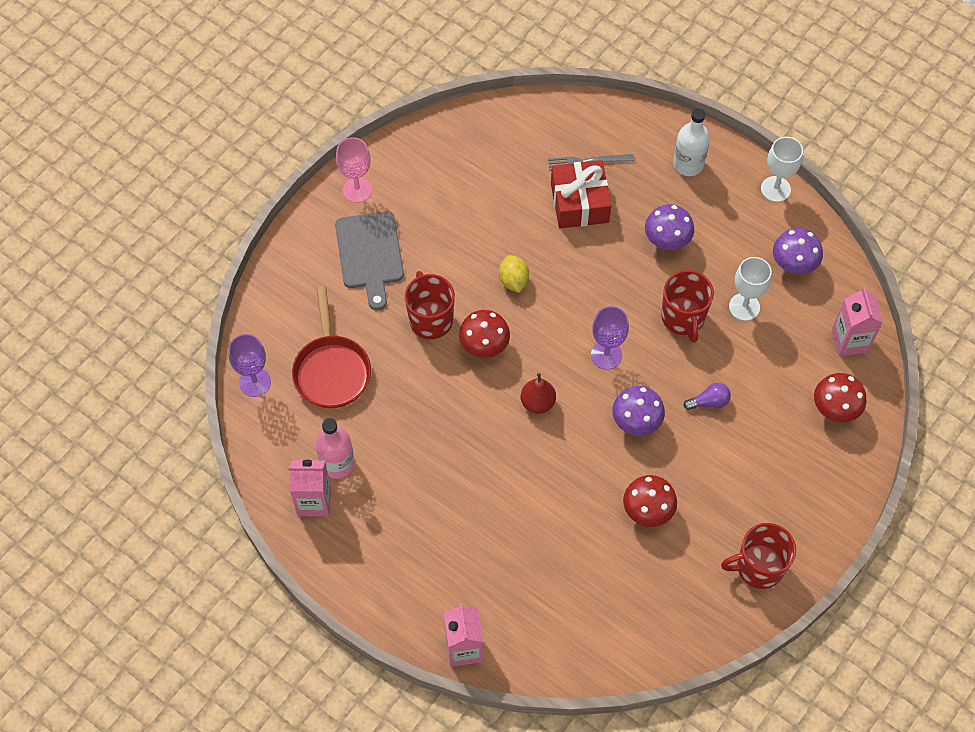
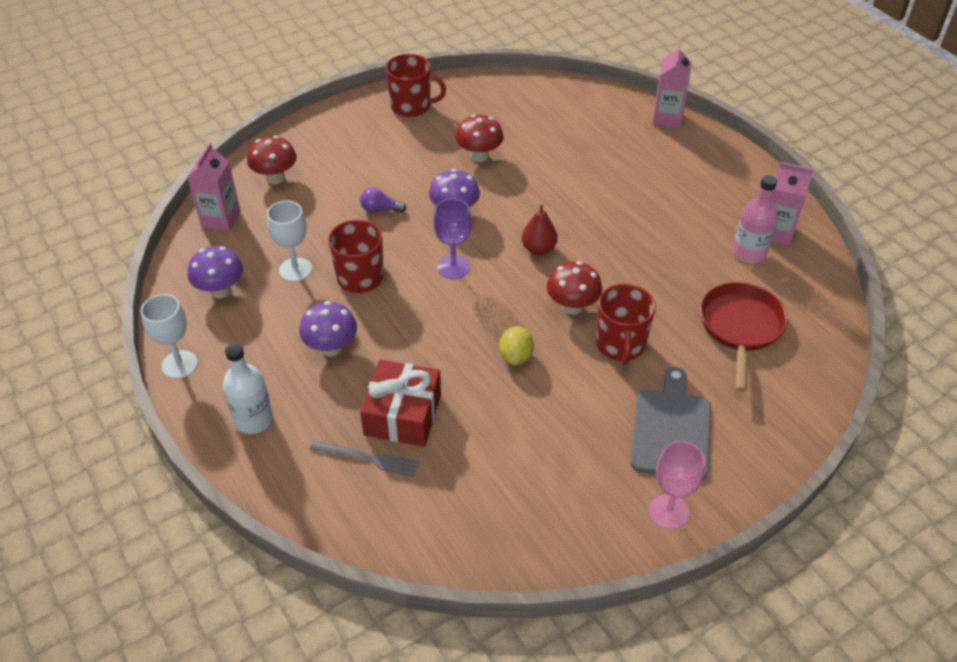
camera: 160 degrees left, 15 degrees down
(255, 382) = (826, 339): purple goblet -> none

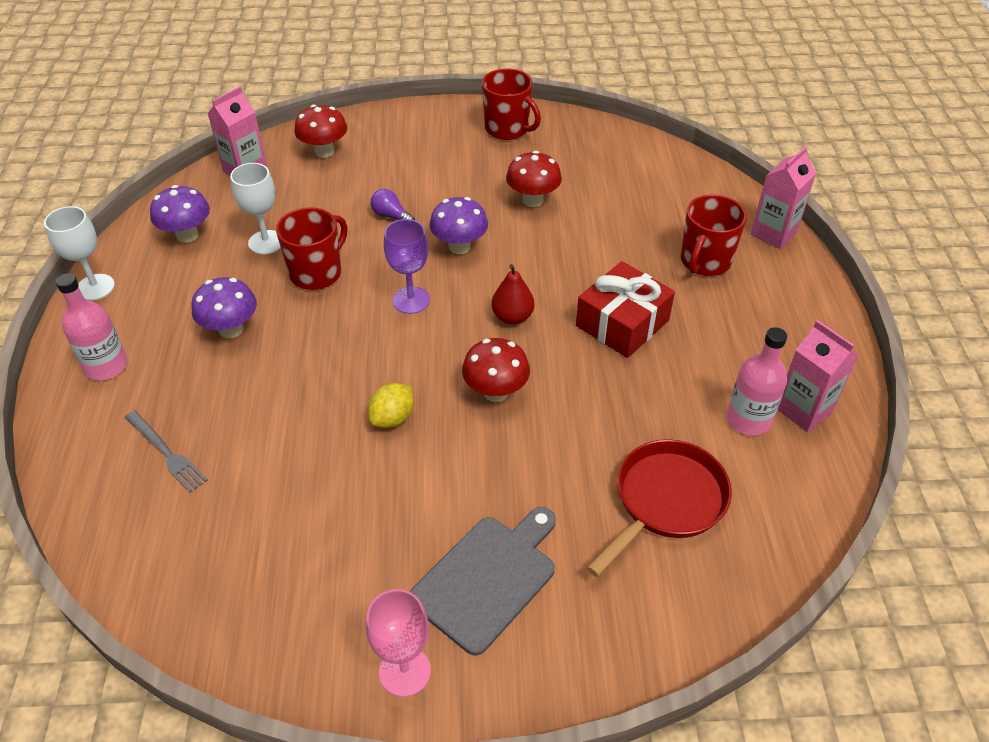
camera: 30 degrees right, 0 degrees up
(253, 419) = (106, 366): white bottle -> pink bottle
(402, 414) = (235, 425): red gift -> red gift (622, 323)
(620, 345) = (511, 457): red mug -> red mug (705, 261)

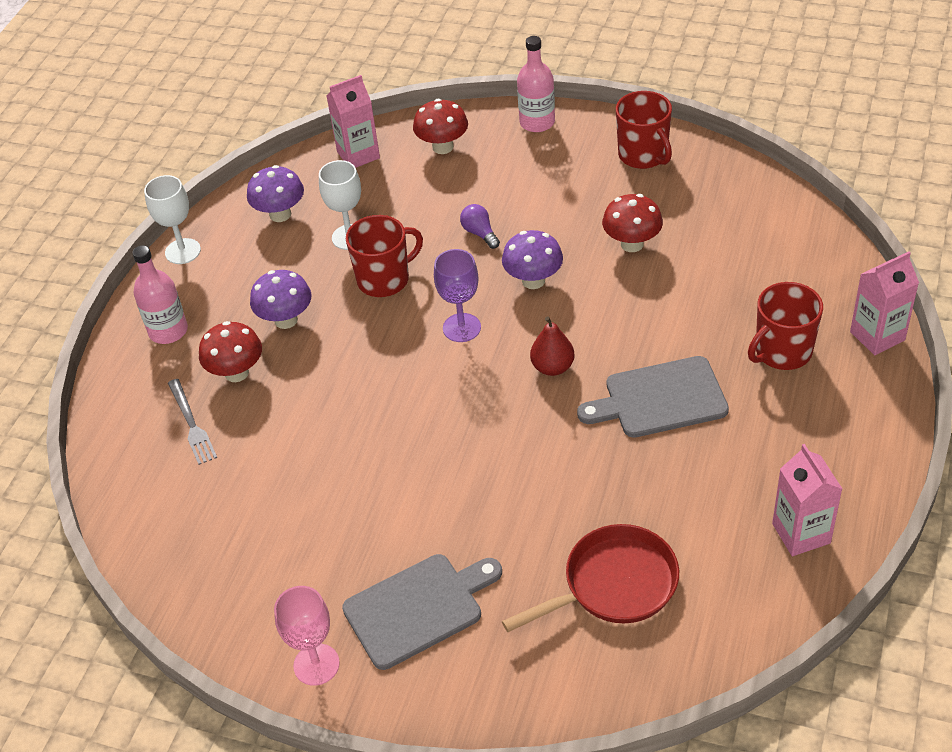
camera: 25 degrees right, 0 degrees up
(393, 418) = (396, 441): yellow lemon -> none
(496, 392) = (502, 439): red mushroom -> red mushroom (236, 373)
(622, 323) = (660, 399): red gift -> grey cutting board
(748, 419) = (738, 528): pink bottle -> pink bottle (537, 122)

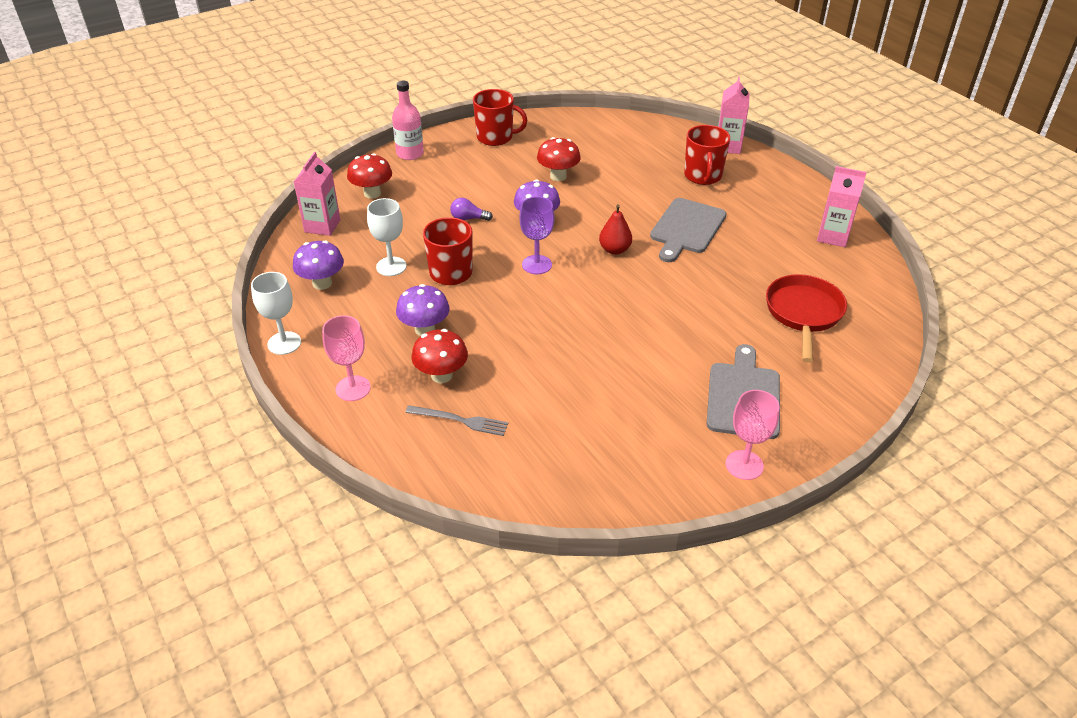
camera: 55 degrees left, 5 degrees down
(168, 331) = (353, 388): pink bottle -> pink goblet

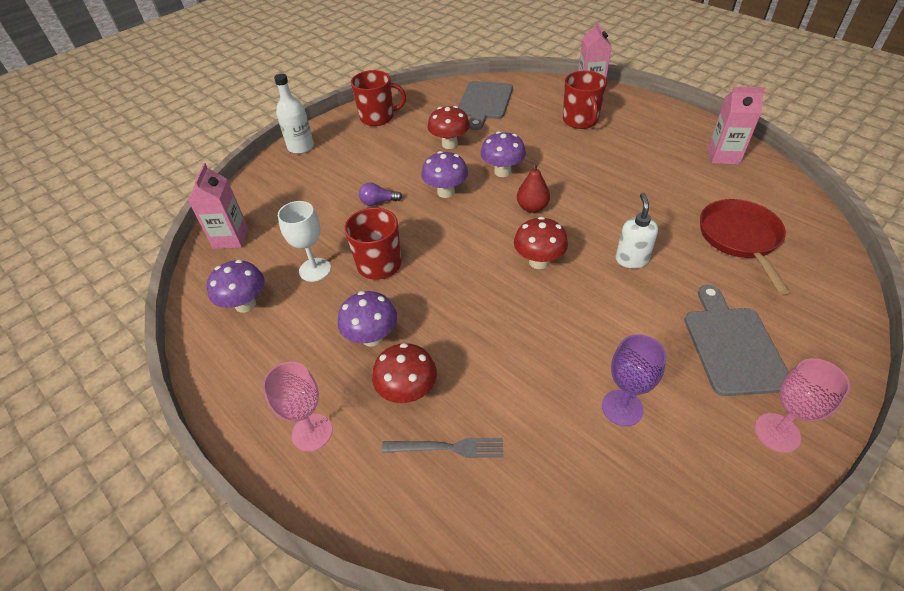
camera: 10 degrees left, 5 degrees up
(284, 343) = (218, 389): white goblet -> none
(372, 193) = (274, 194): red mushroom -> red mushroom (538, 261)
(410, 153) = (301, 147): pink bottle -> white bottle
(537, 265) = (463, 238): purple goblet -> purple goblet (622, 408)
(600, 212) = (502, 172): none -> purple mushroom
(687, 228) = (589, 173): grey cutting board -> grey cutting board (484, 102)
(688, 312) = (631, 259): none -> white soap dispenser

